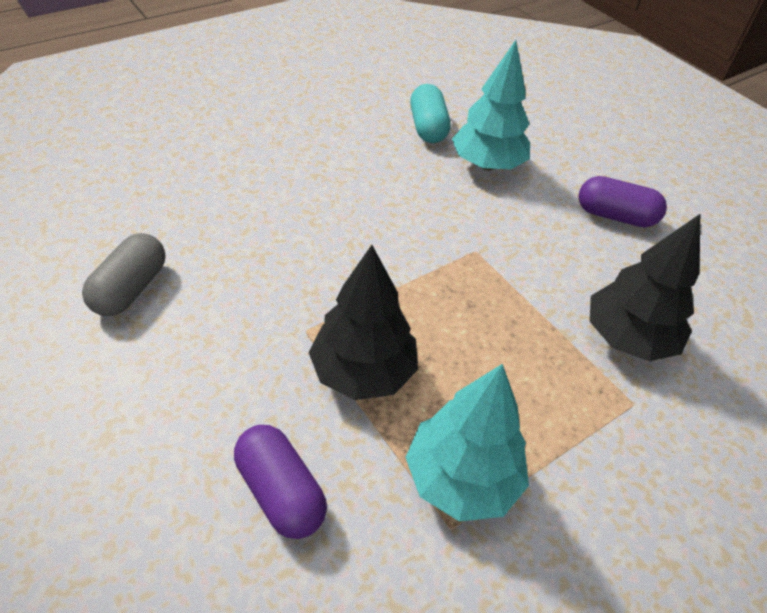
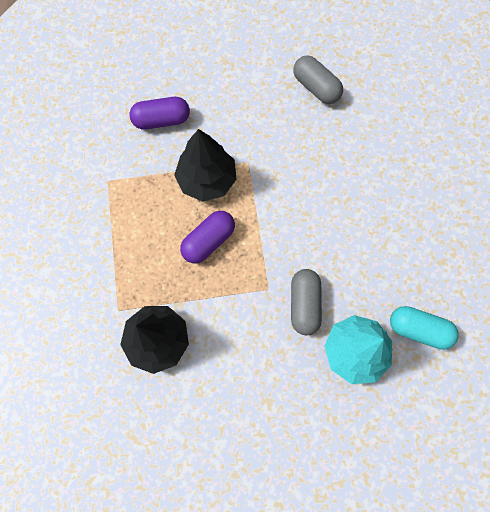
camera: 120 degrees right, 25 degrees up
(462, 478) = (127, 197): turquoise tree -> none
(468, 214) = (304, 304): none -> grey capsule
(615, 216) = (260, 416): purple capsule -> purple capsule (208, 241)

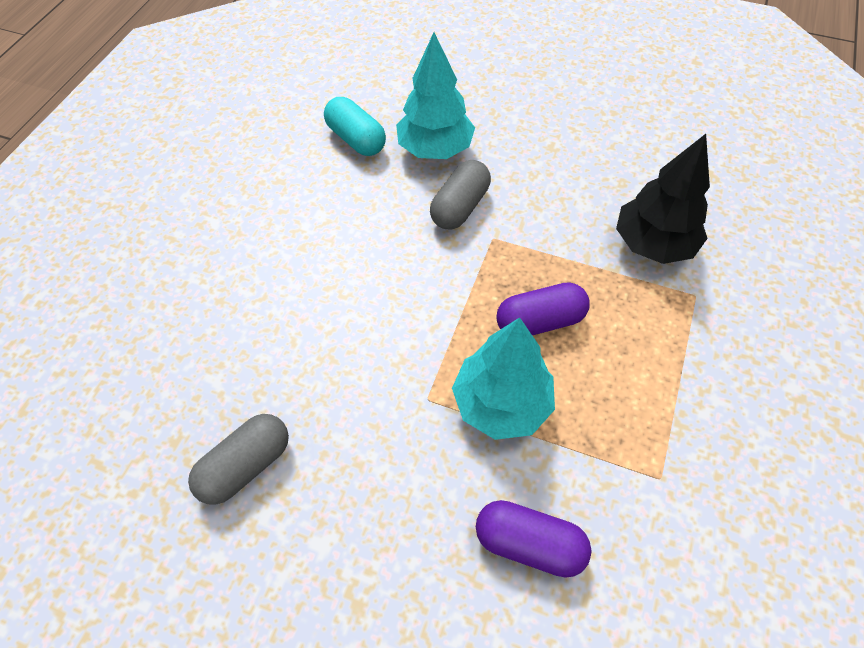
camera: 150 degrees left, 15 degrees down
(207, 179) = (501, 403): black tree -> turquoise tree
(316, 87) = (246, 465): grey capsule -> grey capsule turned 60 degrees clockwise

